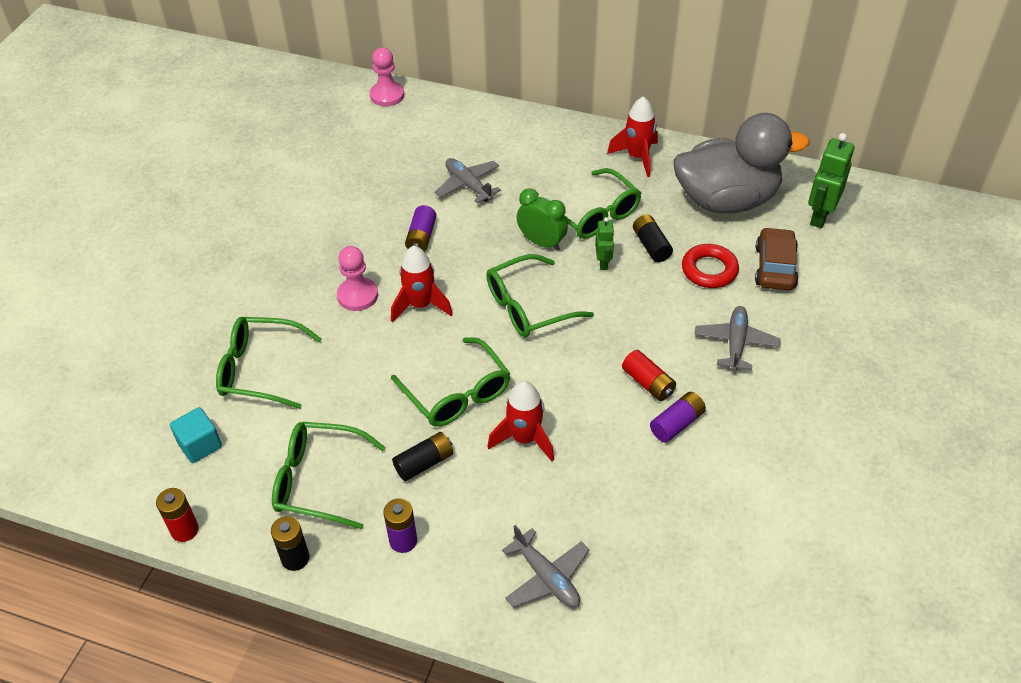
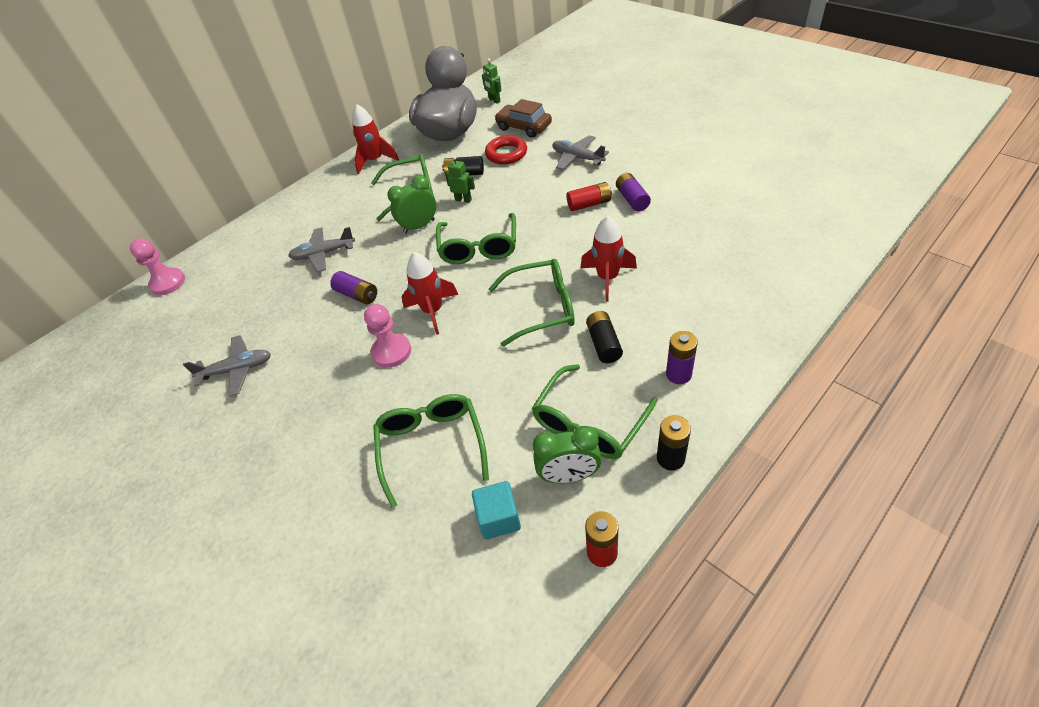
camera: 60 degrees left, 0 degrees up
(255, 482) = (569, 476): none -> green clock
(260, 369) = (431, 446): green glasses -> green glasses turned 135 degrees clockwise
(546, 577) = (742, 295): grey plane -> grey plane (237, 370)
(819, 216) = (494, 100): green robot -> green robot, size x0.57

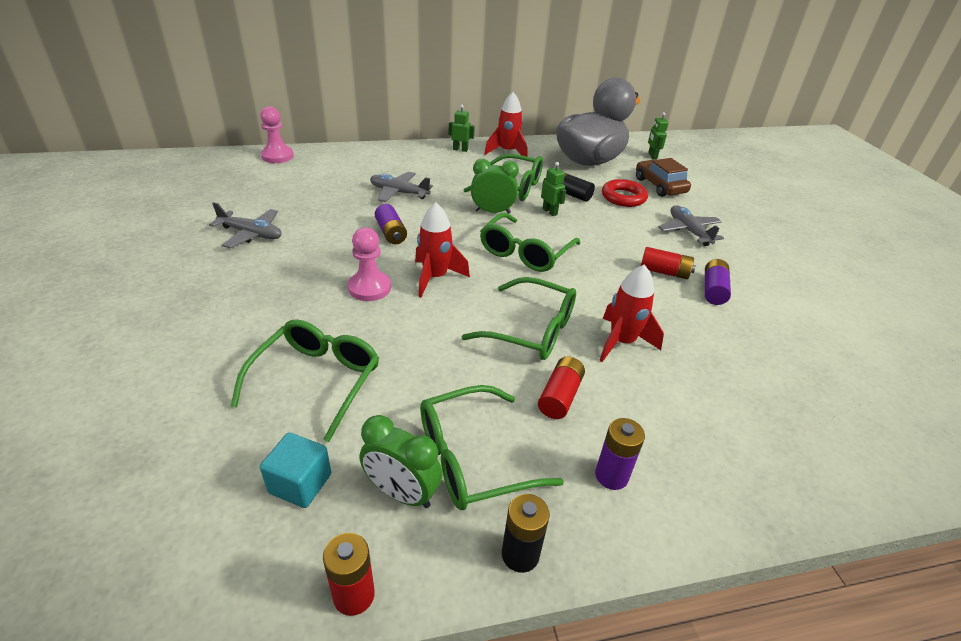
camera: 25 degrees right, 10 degrees down
(332, 180) = (460, 149): none -> green robot
(603, 344) = (560, 396): black battery -> red battery

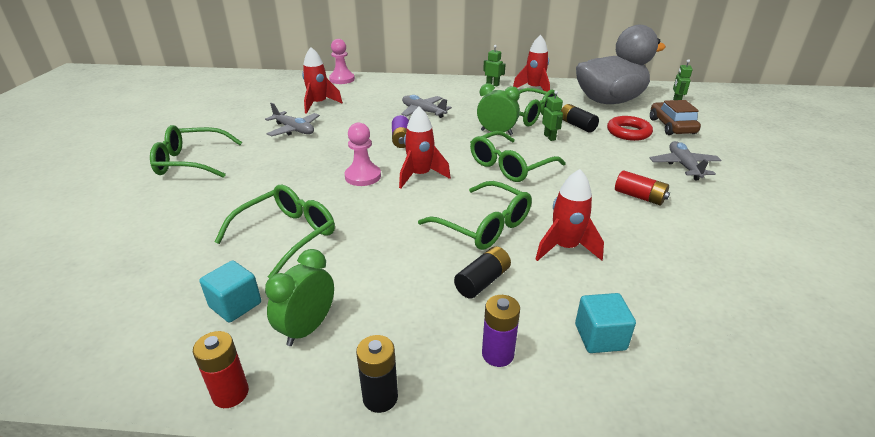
camera: 20 degrees right, 5 degrees down
(265, 194) = (319, 104): none -> red rocket
(402, 493) = (307, 328): green clock -> green clock turned 75 degrees clockwise
(472, 458) = (379, 315): green glasses -> green glasses (191, 162)
(560, 396) = (482, 281): red battery -> black battery
(694, 434) = (600, 337): none -> turquoise cube
(713, 290) = (685, 218): purple battery -> none

